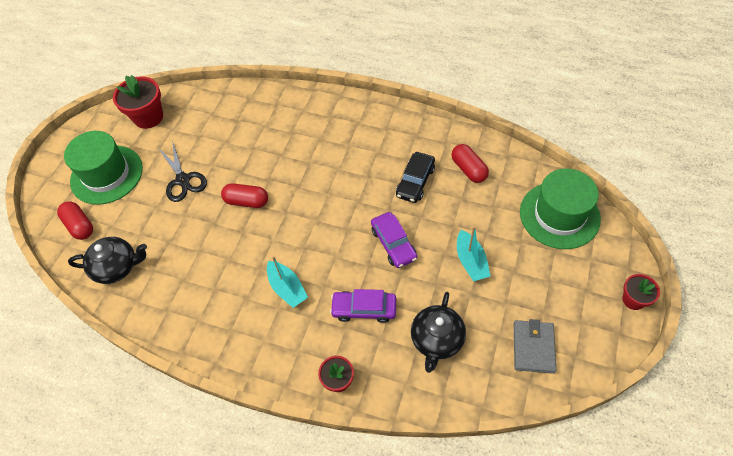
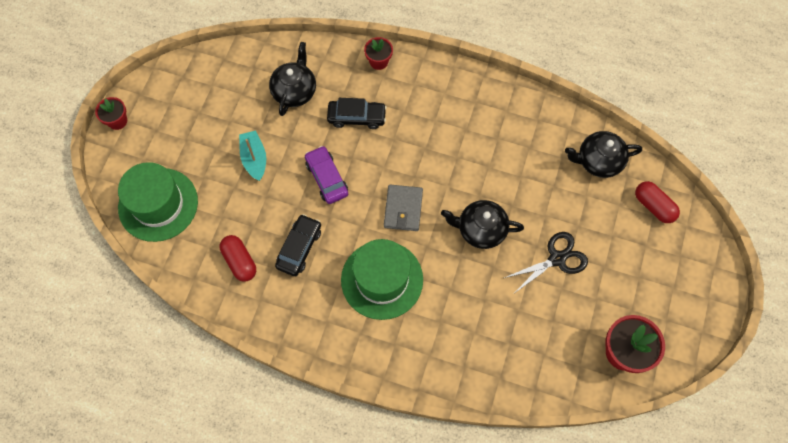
camera: 175 degrees right, 10 degrees up
(106, 174) = (647, 269): green hat -> green hat (382, 279)
(183, 180) = (557, 259): black scissors -> black scissors turned 90 degrees clockwise
(247, 201) = (480, 229): red capsule -> black teapot
(287, 288) = (428, 137): turquoise boat -> none
(364, 309) = (356, 117): purple car -> black car
(533, 347) = (214, 84): grey wallet -> grey wallet (403, 209)

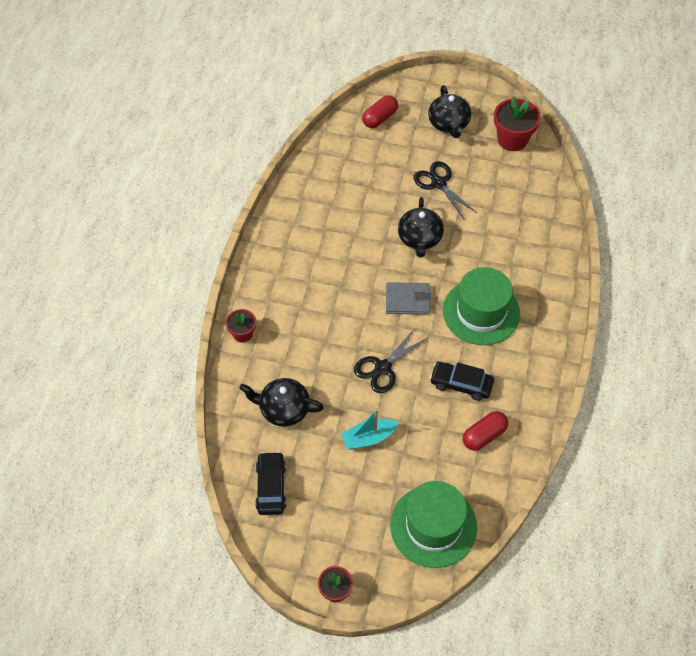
camera: 95 degrees left, 10 degrees down
(327, 178) = (383, 368): purple car -> black scissors
(356, 117) = (311, 348): black car -> black car (271, 487)
(598, 161) = (340, 155): black teapot -> black teapot (448, 124)

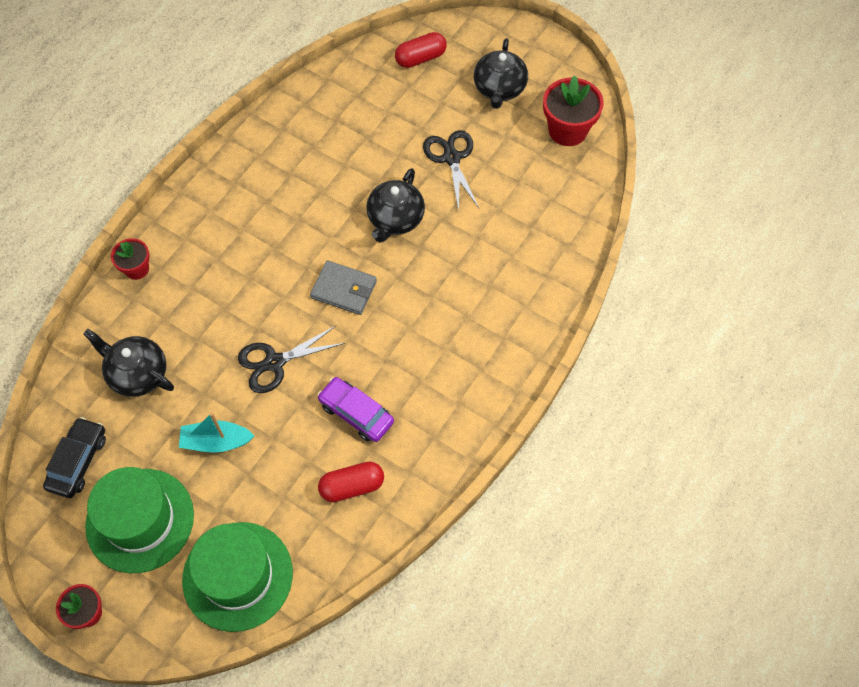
camera: 20 degrees right, 5 degrees up
(461, 384) = (356, 413): black car -> purple car
(481, 312) = (424, 332): green hat -> green hat (140, 520)

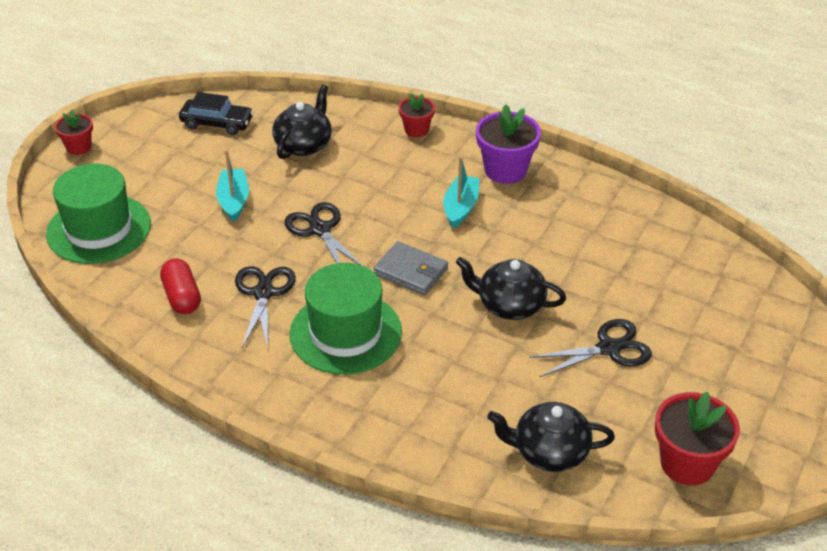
camera: 85 degrees right, 20 degrees down
(140, 520) = (159, 165): green hat -> green hat (345, 333)
(216, 200) = (505, 170): none -> purple flower pot
(263, 242) = (460, 207): none -> turquoise boat
(344, 289) = (411, 271): grey wallet -> grey wallet turned 75 degrees counterclockwise
(356, 413) = (263, 293): purple car -> black scissors
(420, 58) = (754, 310): red capsule -> none
(499, 89) = (733, 389): black teapot -> black teapot (549, 451)

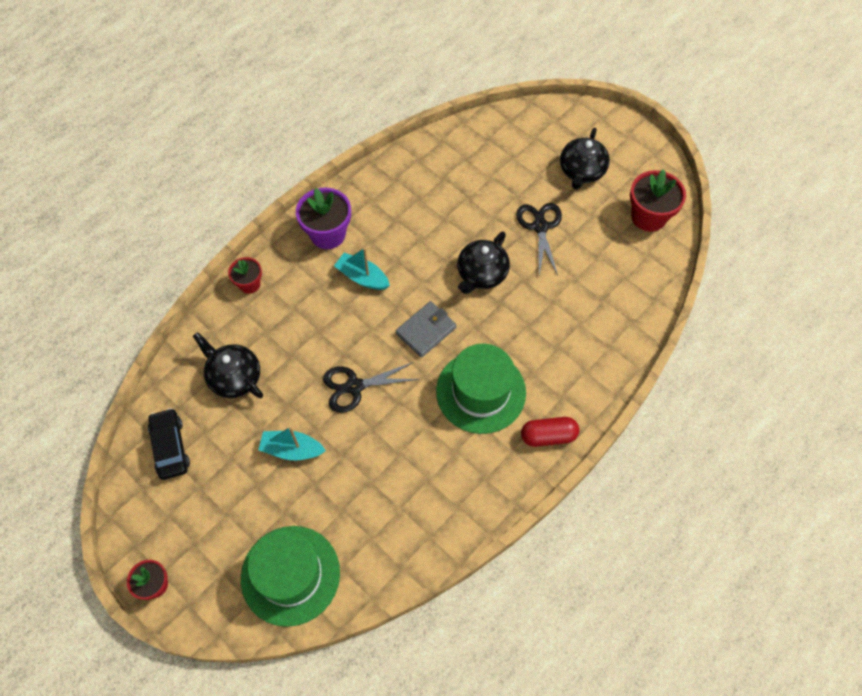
camera: 75 degrees left, 20 degrees up
(182, 297) = (404, 511): red capsule -> red capsule (548, 436)
(217, 123) = (170, 447): black car -> black car turned 45 degrees counterclockwise
(263, 293) = (419, 444): black scissors -> none
(549, 451) = (624, 290): black teapot -> black teapot (581, 171)

